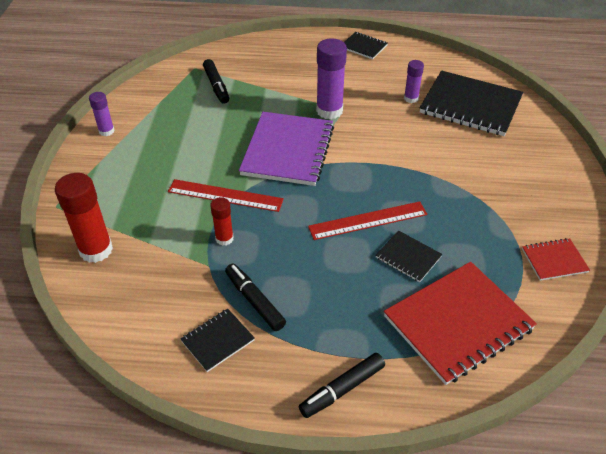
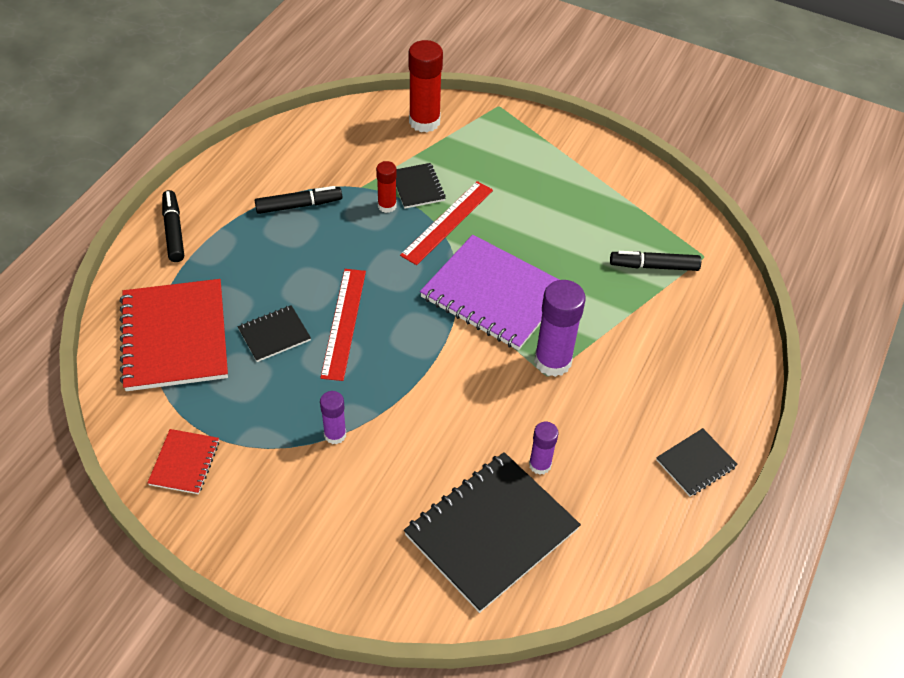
camera: 110 degrees right, 5 degrees up
(106, 131) = (601, 156): purple glue stick -> purple glue stick (335, 434)
(218, 341) = (274, 172): black notebook -> black notebook (417, 187)

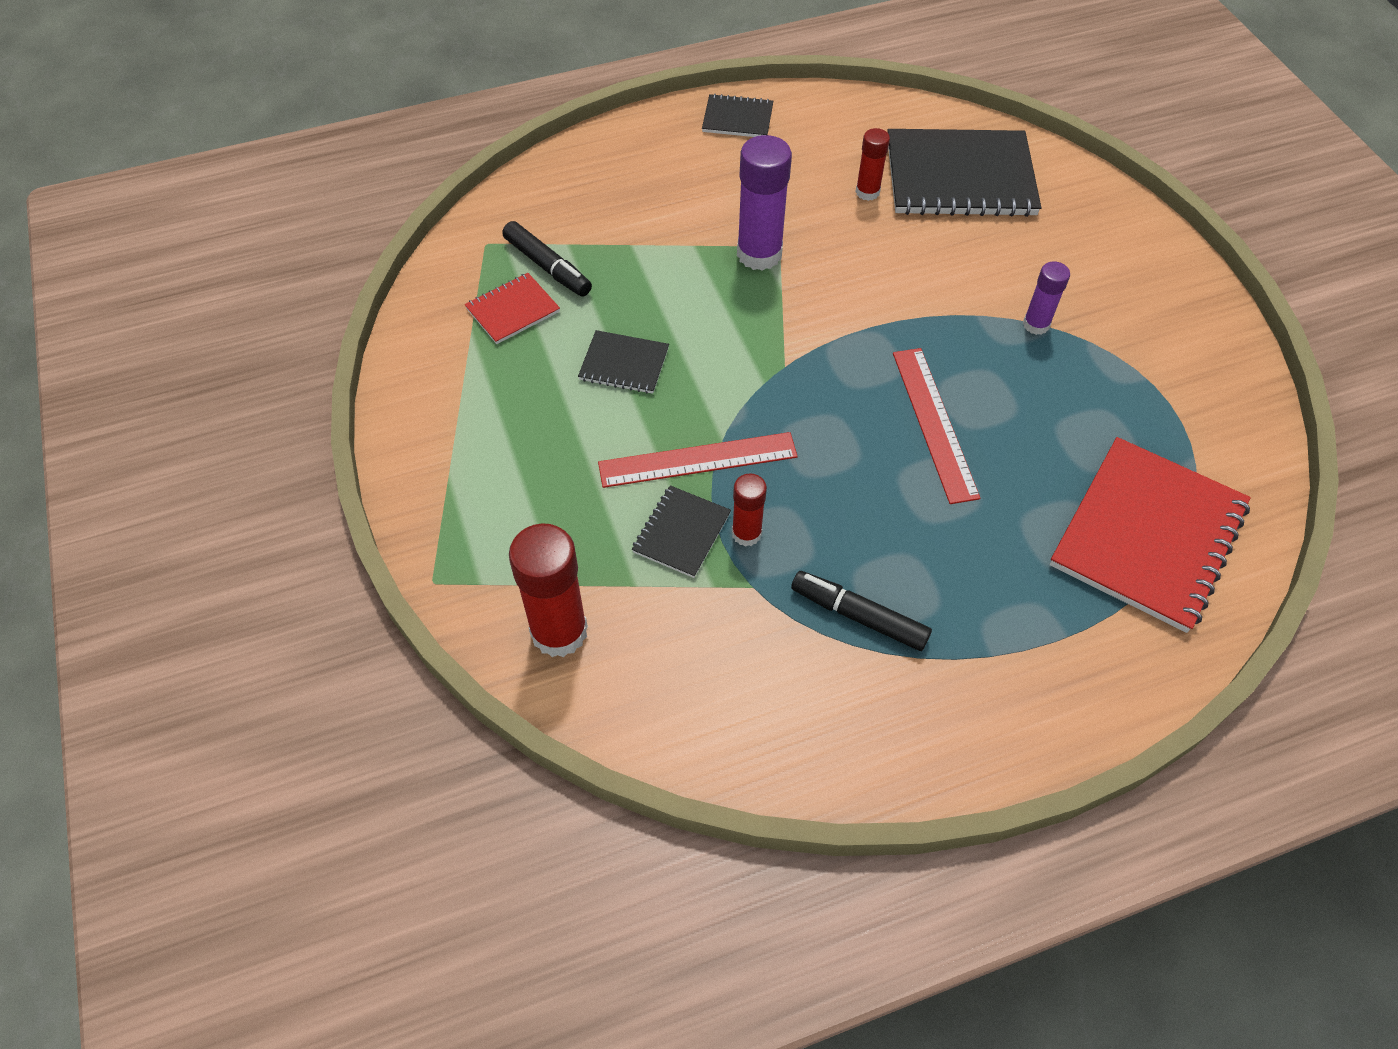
camera: 135 degrees left, 5 degrees up
(174, 231) = (1062, 697): black marker -> none
(184, 462) = (1211, 392): red notebook -> red notebook (513, 310)
(274, 335) = (1024, 461): black notebook -> black notebook (624, 364)
(344, 323) = (934, 423): red ruler -> red ruler turned 60 degrees counterclockwise
(494, 294) = (741, 347): purple notebook -> none
(540, 464) = (867, 192): purple glue stick -> red glue stick

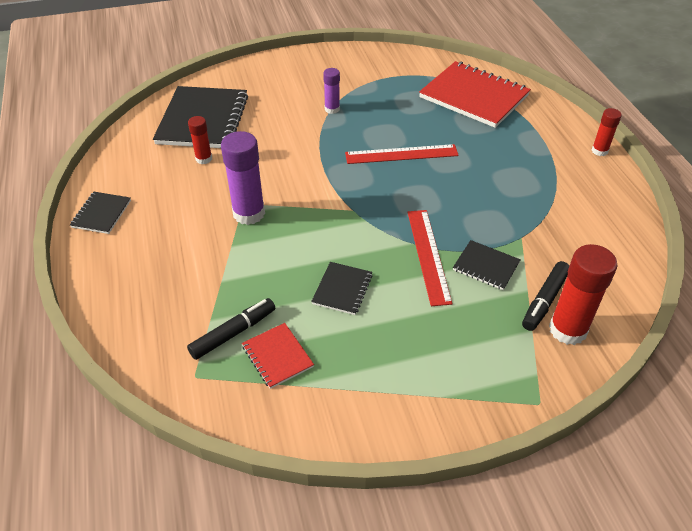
camera: 85 degrees left, 10 degrees down
(746, 533) = (484, 237): red glue stick -> red glue stick (599, 151)
(859, 616) = (535, 197): black marker -> black marker (544, 300)

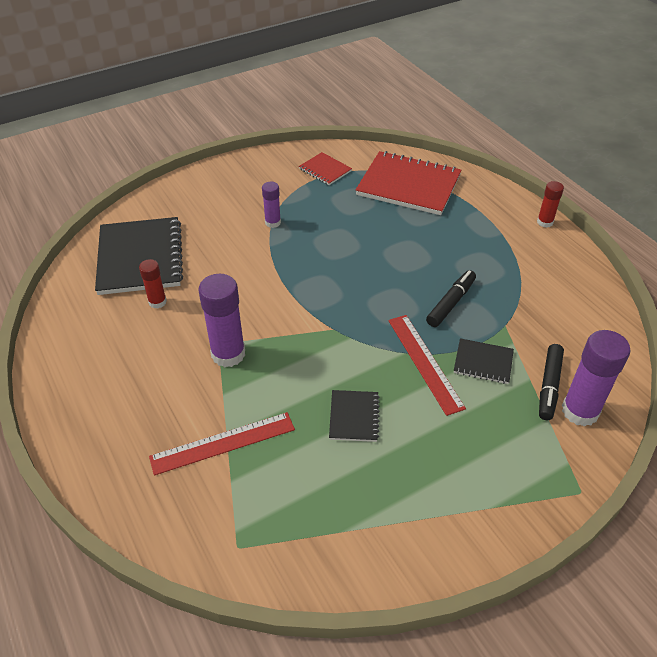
camera: 15 degrees left, 0 degrees up
(101, 214) = (67, 386): black notebook -> none
(233, 333) = (260, 490): black marker -> black marker (450, 303)
(277, 356) = (315, 504): red notebook -> red notebook (325, 170)
(401, 154) = (360, 259): red ruler -> red ruler (223, 443)
(567, 329) = (580, 411): red glue stick -> purple glue stick

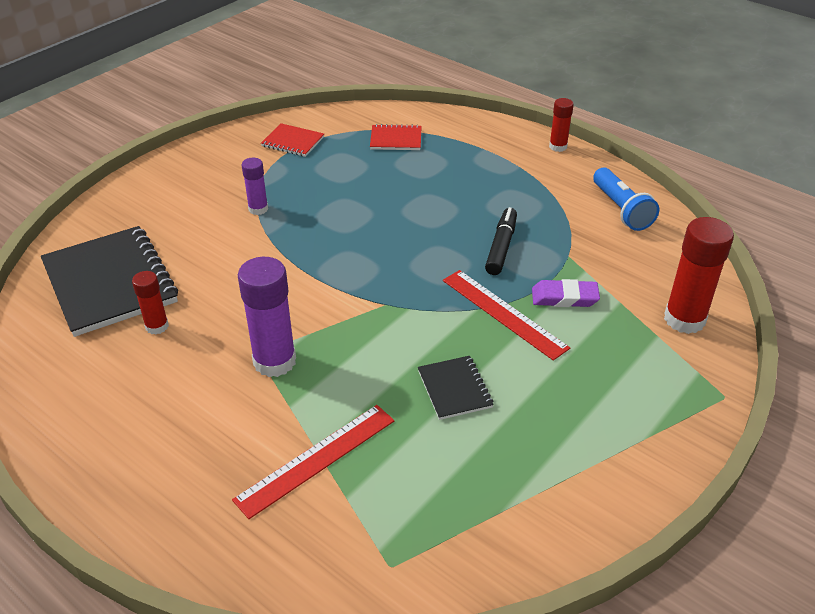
camera: 20 degrees left, 5 degrees down
(408, 185) = (396, 139): red notebook -> red notebook, size x0.48
(483, 362) = (564, 297): black notebook -> purple eraser
(549, 386) = (642, 303): black marker -> none
(573, 294) = (621, 210): none -> blue flashlight
(580, 411) = (684, 319): purple glue stick -> red glue stick

